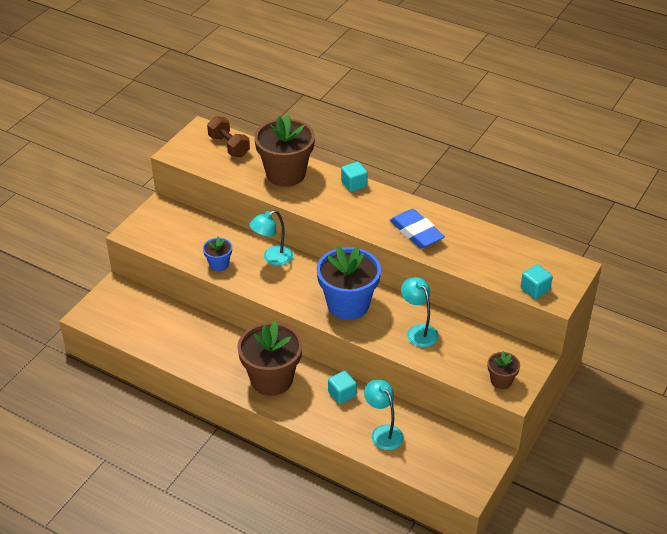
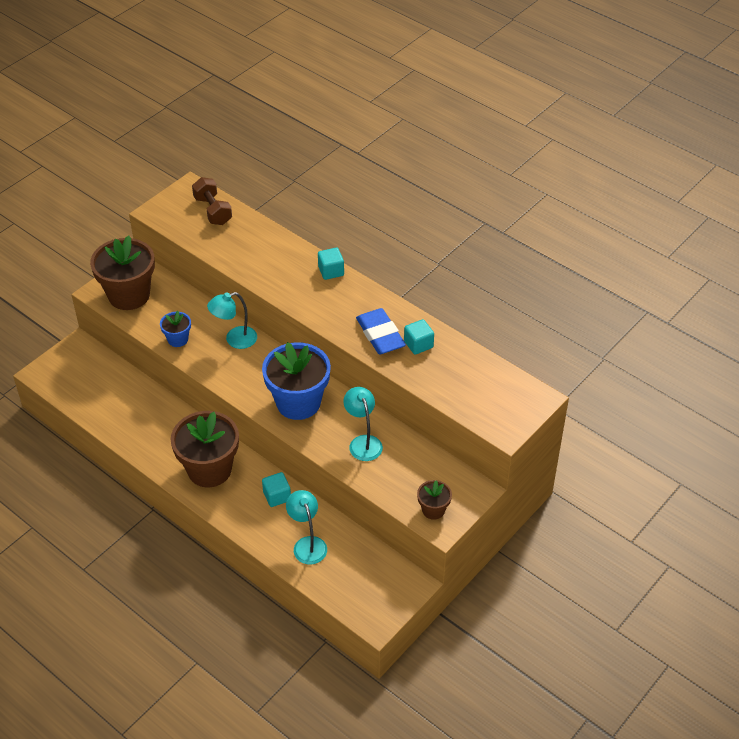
camera: 10 degrees right, 5 degrees up
(286, 174) = (263, 250): brown flower pot -> brown flower pot (129, 295)
(535, 289) = (486, 417): turquoise cube -> turquoise cube (418, 344)

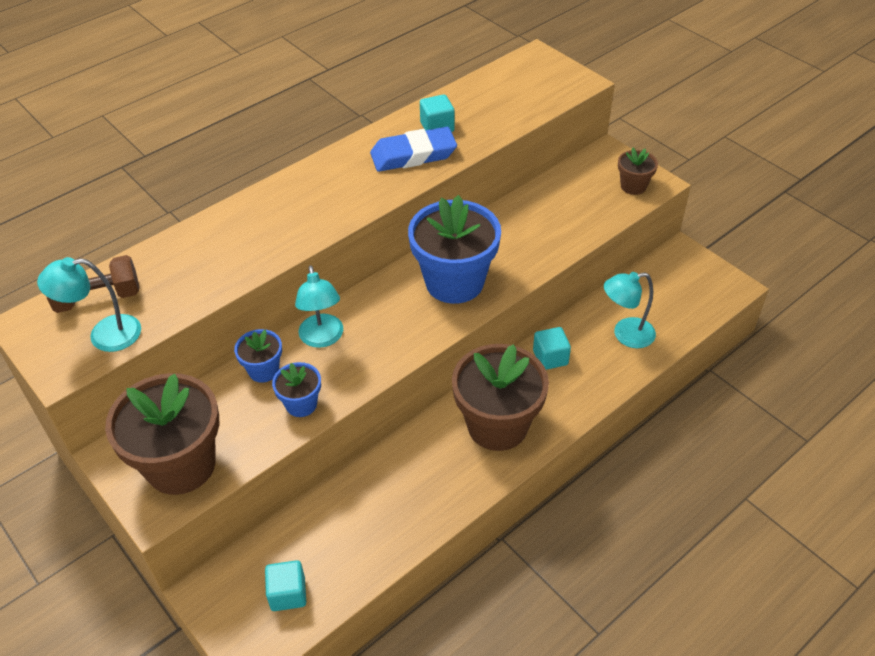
camera: 80 degrees left, 0 degrees up
(204, 316) = (263, 370): none -> blue flower pot
(331, 271) = (283, 186): turquoise cube -> turquoise cube (288, 594)
(363, 442) = (529, 230): turquoise lamp -> turquoise lamp (104, 335)

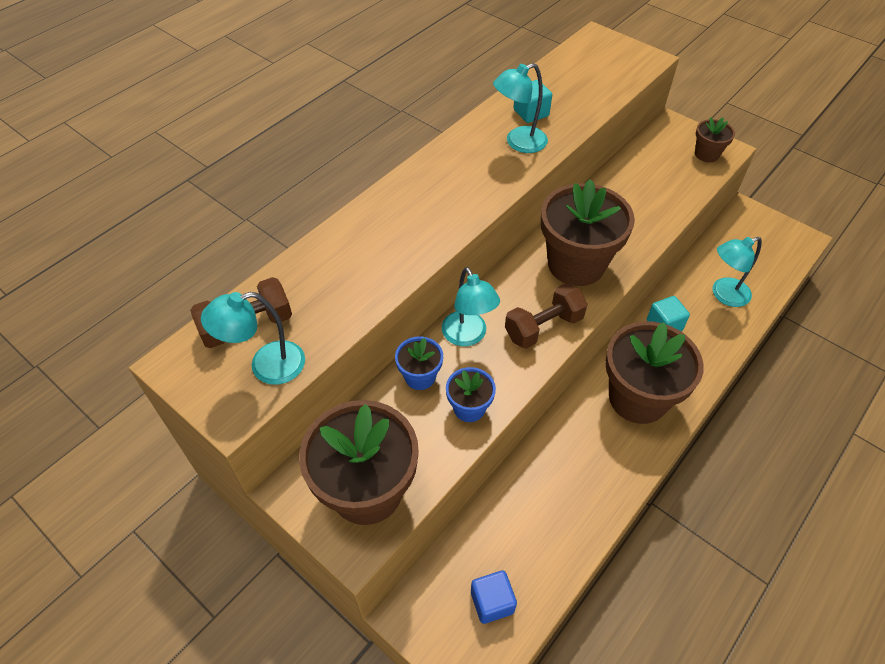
camera: 10 degrees left, 5 degrees up
(288, 594) = (492, 602): turquoise cube -> blue cube
(400, 338) = (543, 327): none -> brown dumbbell
(413, 155) = (518, 142): blue eraser -> turquoise lamp
(454, 282) = (576, 264): blue flower pot -> brown flower pot

